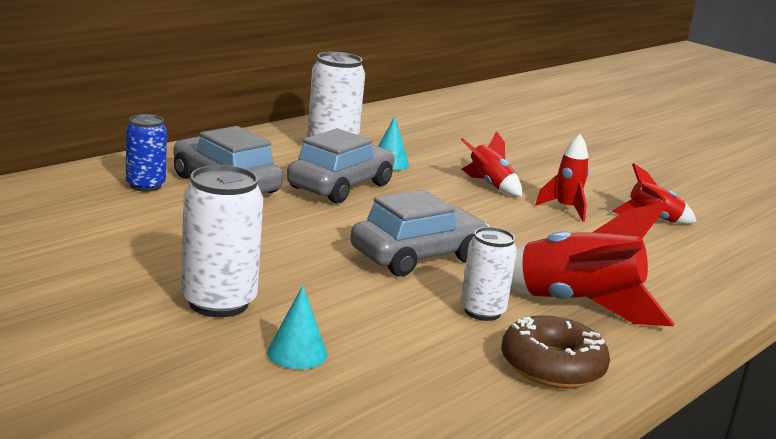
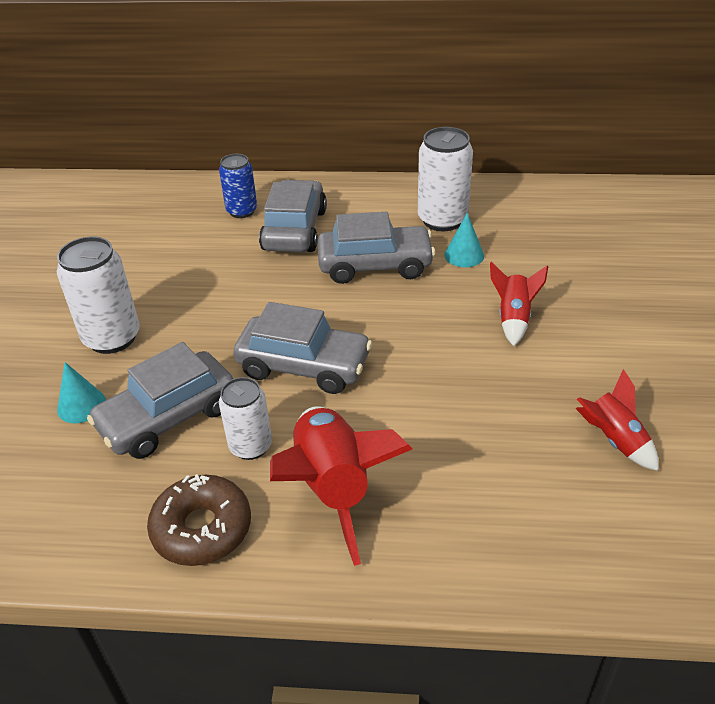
camera: 55 degrees right, 20 degrees up
(387, 325) = (168, 417): none -> grey car
(566, 209) = (538, 381): red rocket -> none

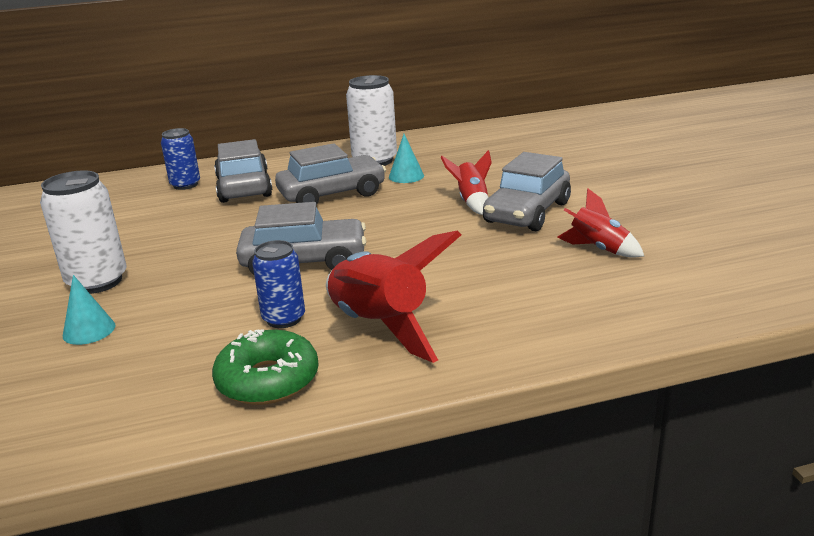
camera: 20 degrees left, 15 degrees down
(168, 417) = (188, 319): grey car -> grey car (527, 213)
(202, 528) = (268, 380): brown donut -> green donut
(250, 446) = (284, 319): white can -> blue can

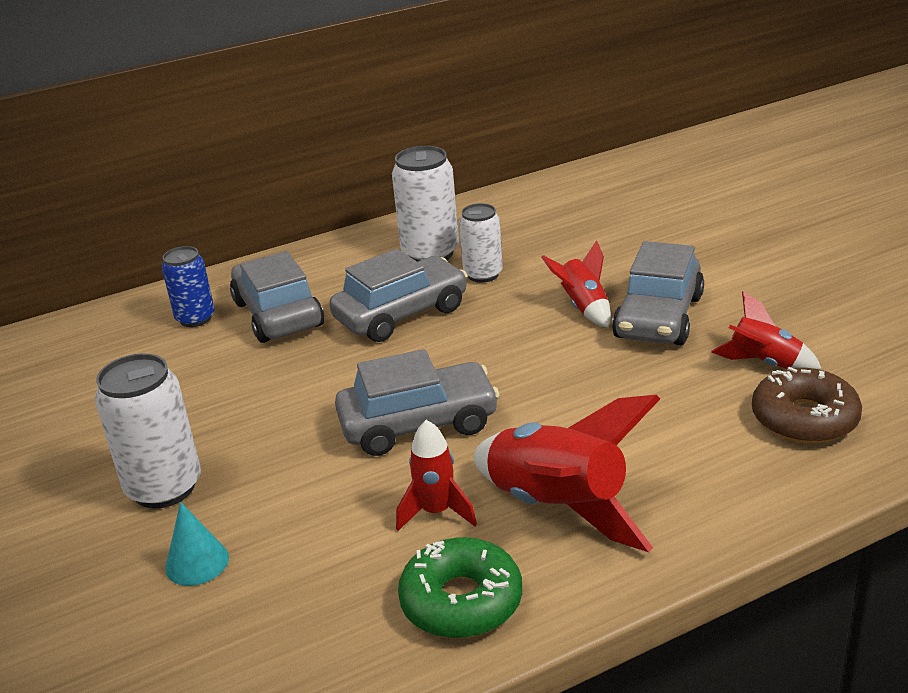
camera: 10 degrees left, 5 degrees up
(284, 319) = (436, 512): blue can -> red rocket
(406, 176) = (483, 274): turquoise cone -> white can
(614, 289) = (804, 419): none -> brown donut

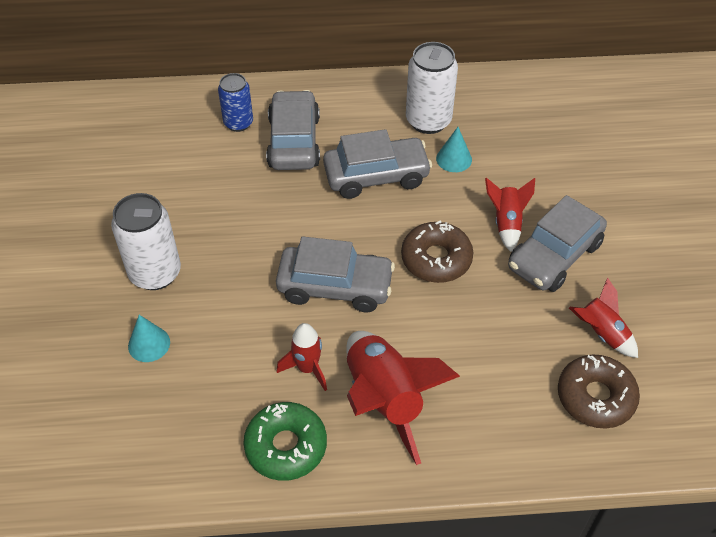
camera: 20 degrees right, 20 degrees up
(483, 274) = (454, 159): white can -> turquoise cone
(525, 361) = (436, 259): none -> brown donut

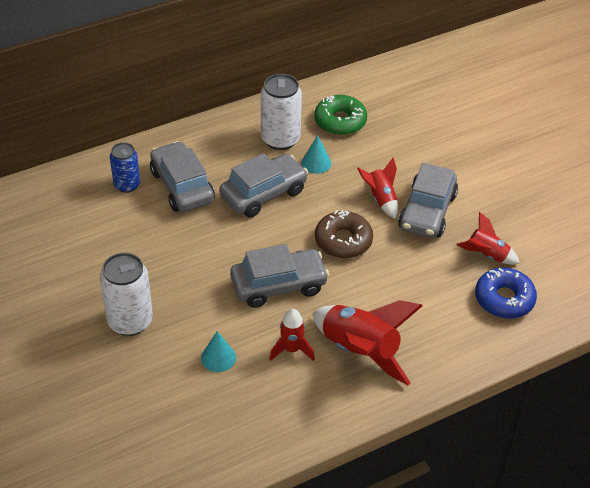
camera: 25 degrees left, 5 degrees down
(149, 344) = (158, 374): turquoise cone -> turquoise cone (218, 358)
(286, 446) = (307, 408): green donut -> green donut (340, 121)
(595, 397) = (504, 299): brown donut -> blue donut

